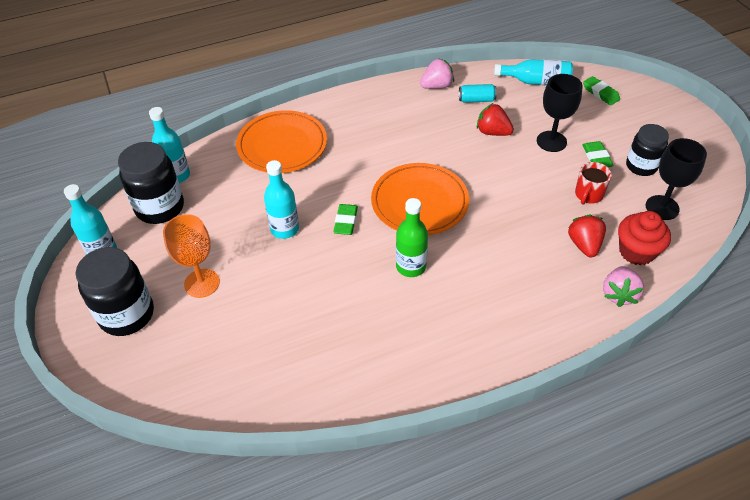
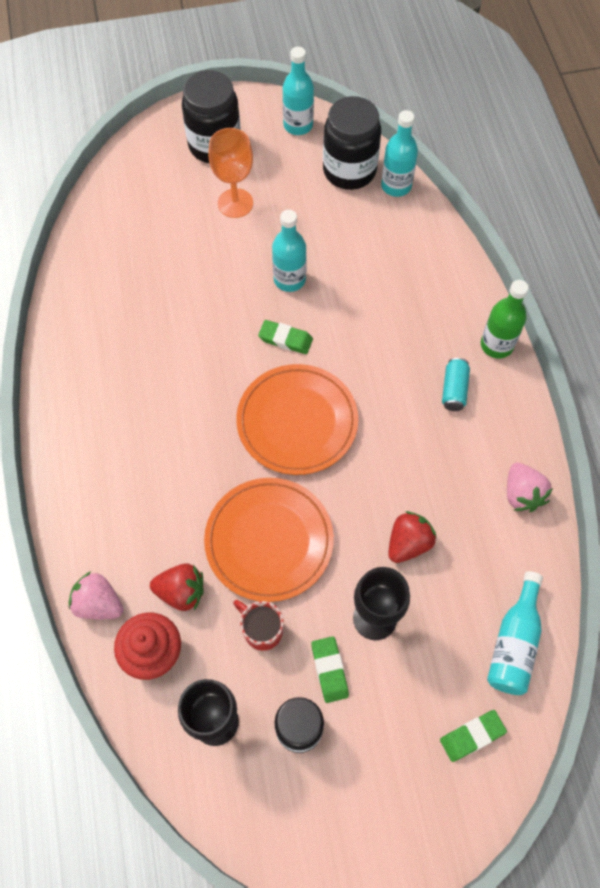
camera: 100 degrees right, 15 degrees up
(282, 145) = (427, 290): orange plate -> orange plate (269, 541)
(411, 266) = (203, 392): green bottle -> green bottle (496, 345)
(476, 100) = (482, 541): turquoise can -> turquoise can (454, 390)
(596, 157) = (329, 670): green eraser -> green eraser turned 75 degrees clockwise

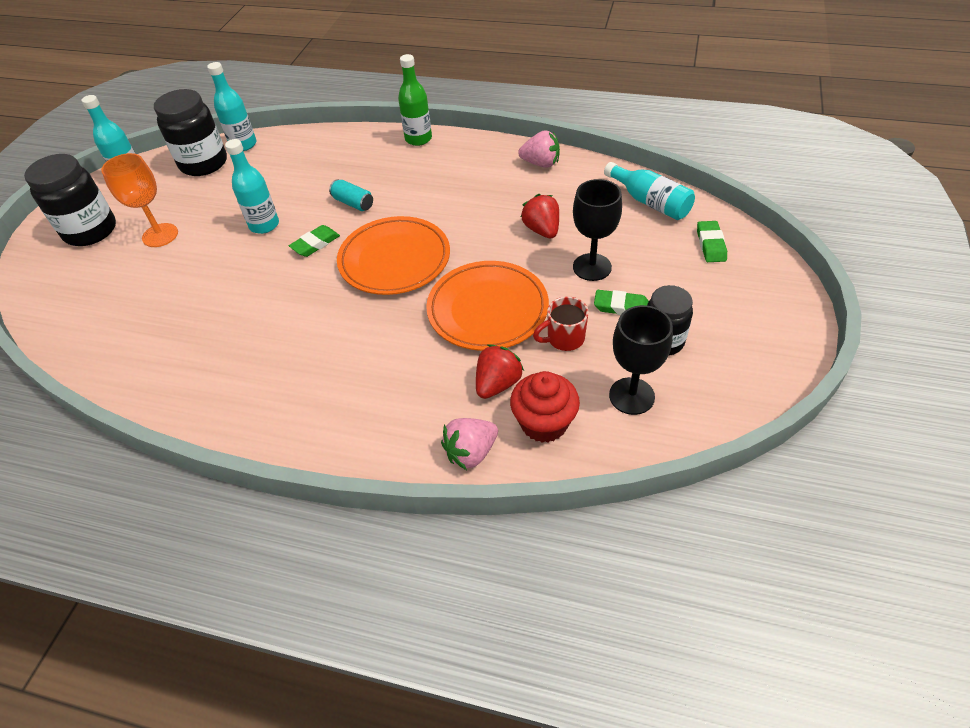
camera: 60 degrees left, 15 degrees down
(454, 390) = (436, 169): turquoise can -> turquoise can (353, 203)

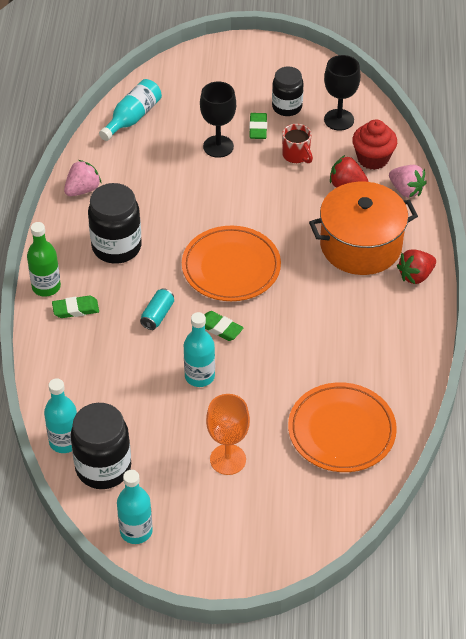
camera: 105 degrees left, 0 degrees up
(90, 231) = (231, 528): black jar -> black jar (116, 247)
(385, 381) = (360, 245): none -> orange pot
(487, 309) = (276, 200): orange plate -> orange plate (341, 431)
(541, 163) = (82, 189): pink strawberry -> pink strawberry turned 45 degrees clockwise
(542, 230) = (178, 179): red strawberry -> red strawberry (415, 276)
(711, 244) = (181, 84): green eraser -> green eraser (75, 309)

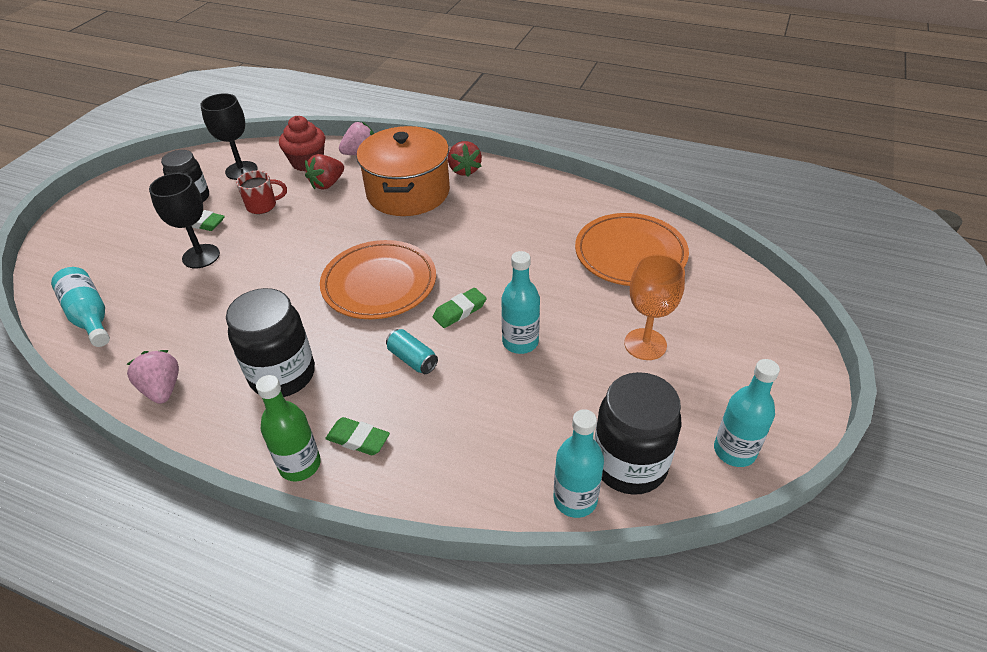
camera: 70 degrees left, 5 degrees down
(75, 309) = (358, 439): green eraser -> green eraser turned 75 degrees counterclockwise

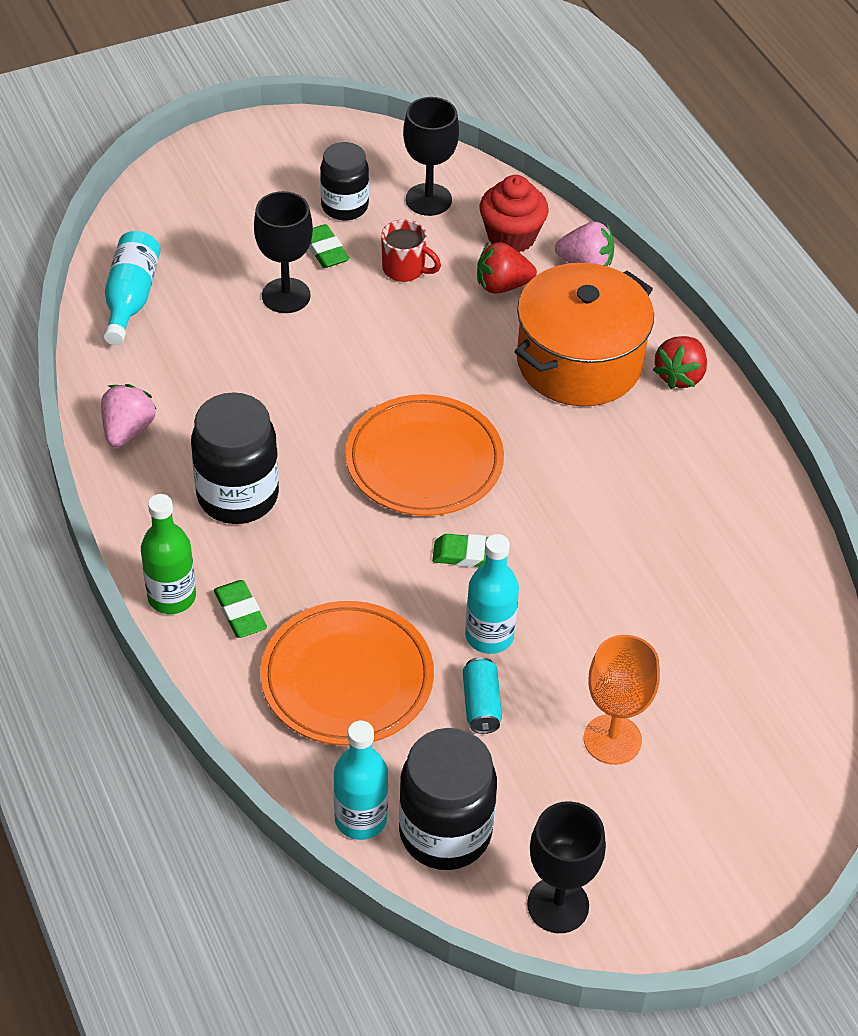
camera: 40 degrees right, 5 degrees up
(412, 359) = (367, 572): turquoise can -> turquoise can (481, 704)
(630, 254) = (735, 630): orange plate -> orange plate (347, 678)
(734, 451) = (558, 905): turquoise bottle -> black goblet

